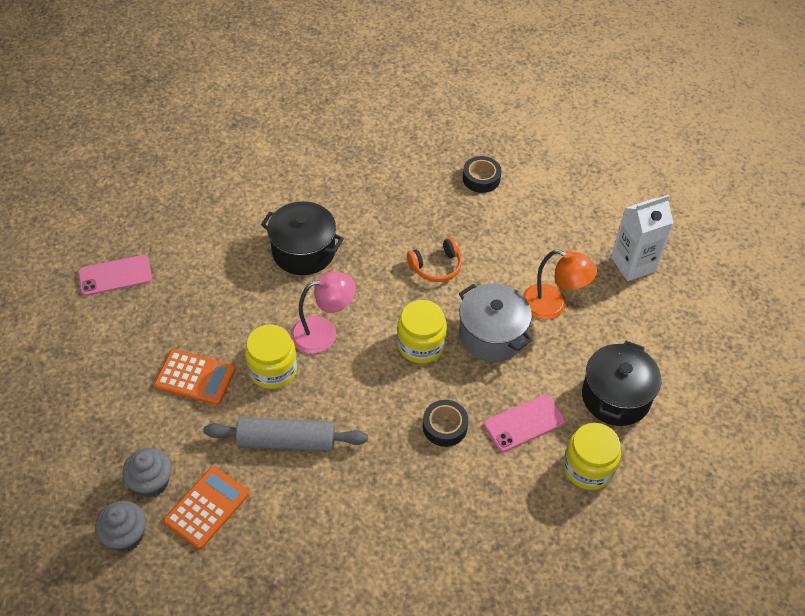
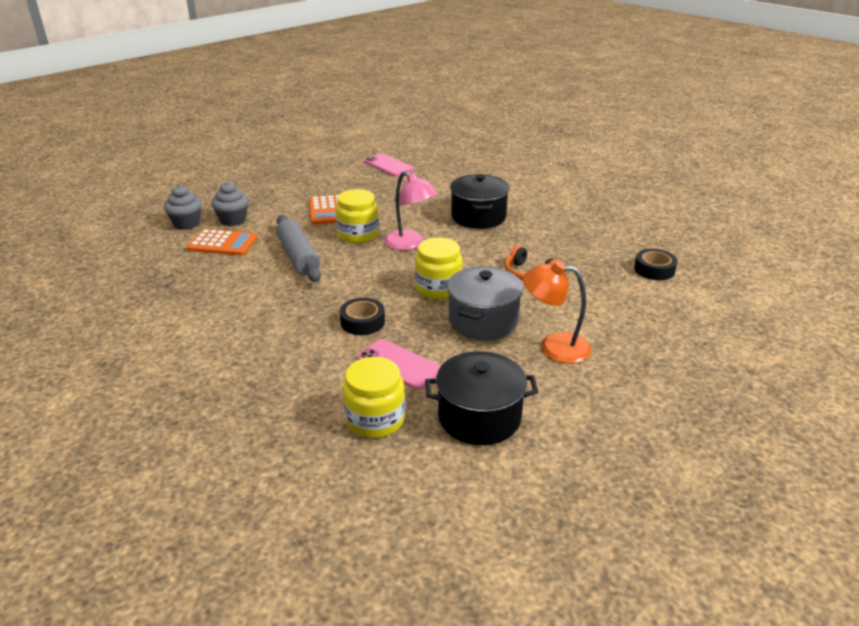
camera: 65 degrees right, 20 degrees down
(553, 305) = (554, 347): orange lamp -> orange lamp turned 105 degrees clockwise
(633, 264) = (668, 386): white carton -> none

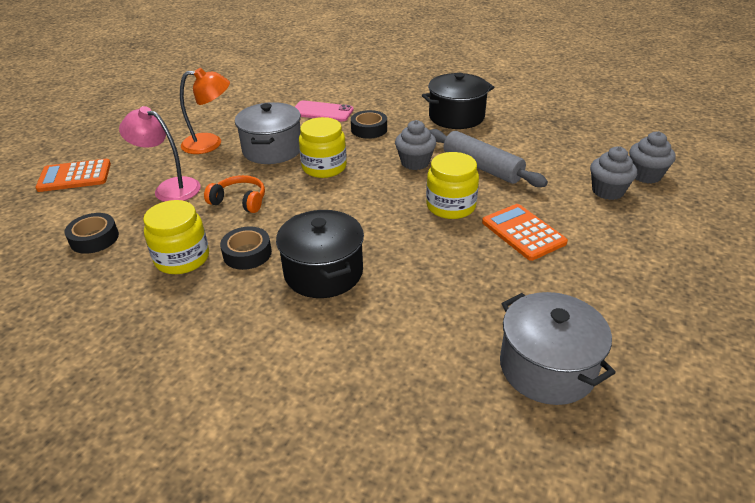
camera: 160 degrees right, 5 degrees up
(222, 243) = (572, 163): orange calculator -> orange calculator (74, 176)
(351, 273) = (415, 162): none -> grey cupcake
(375, 419) = (318, 87): yellow jar -> yellow jar (182, 258)
(388, 165) = (547, 367): pink phone -> grey pot
(410, 244) = (383, 207): pink lamp -> pink lamp (170, 188)
(479, 417) = (257, 99): black pot -> black pot (456, 117)
(528, 236) = (247, 253): none -> black tape

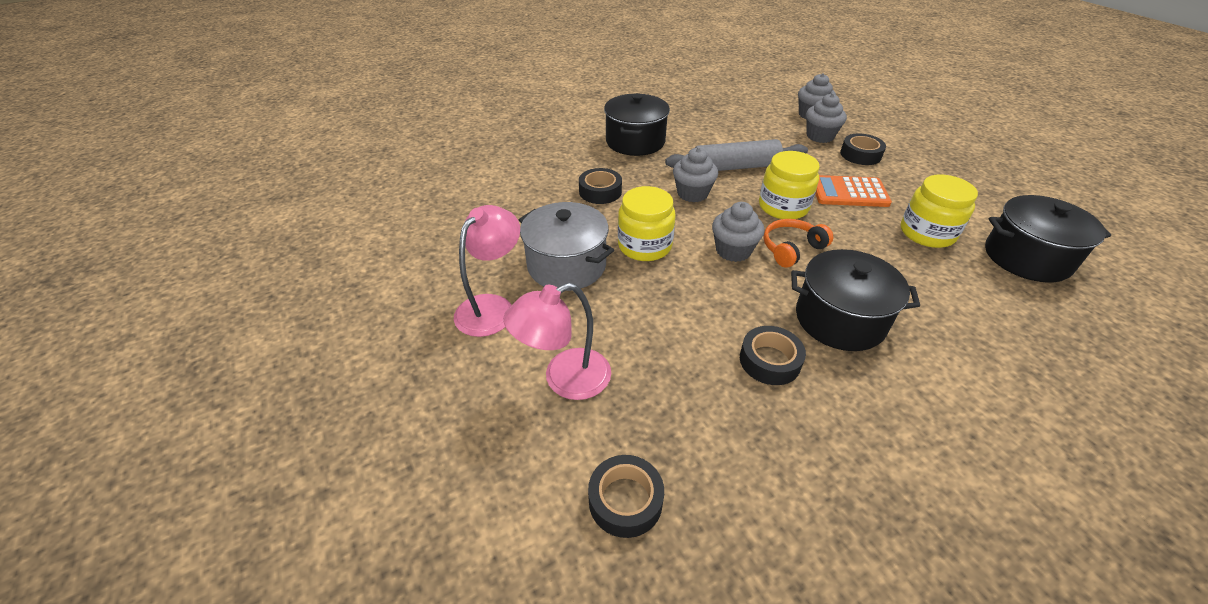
camera: 55 degrees left, 5 degrees up
(74, 176) = (417, 478): orange calculator -> none
(182, 258) = (741, 419): yellow jar -> yellow jar (927, 233)
(210, 143) = (492, 307): orange lamp -> pink lamp
(240, 201) = (655, 329): orange headphones -> orange headphones (791, 248)
(322, 112) = (525, 203): pink phone -> none
(359, 202) = (733, 251): none -> grey cupcake
(547, 367) = (1026, 258): grey pot -> black pot
(608, 222) = (860, 155): none -> black tape

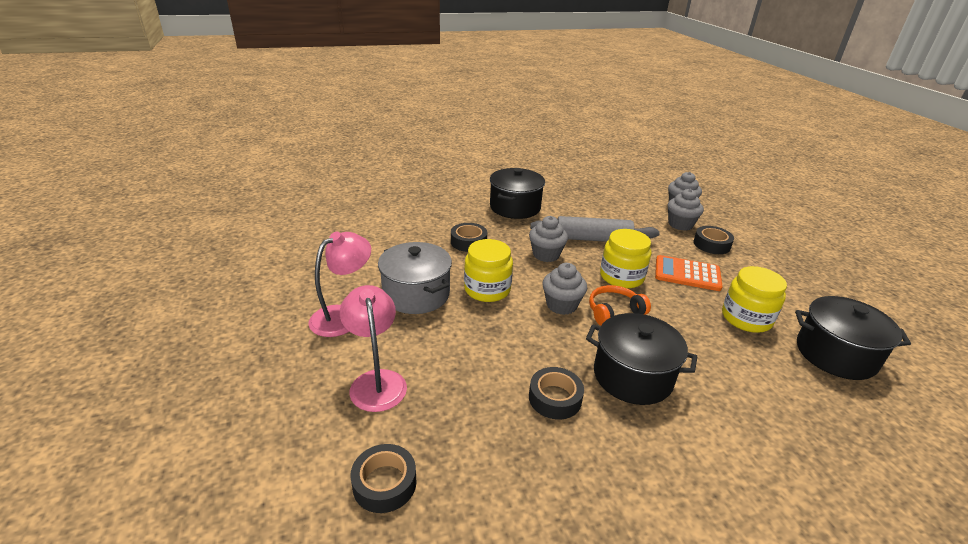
camera: 10 degrees right, 10 degrees down
(565, 379) = (376, 381): pink lamp -> pink lamp turned 90 degrees clockwise

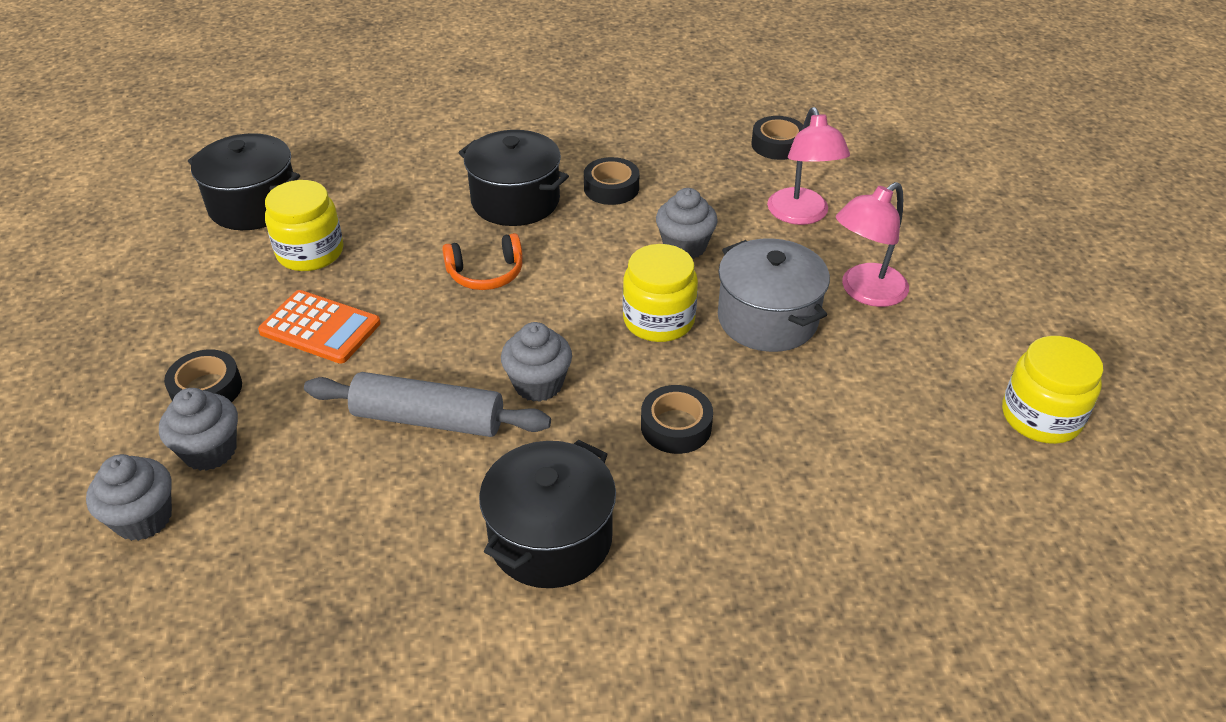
camera: 170 degrees left, 10 degrees up
(561, 305) = (555, 288): grey cupcake -> grey cupcake (684, 247)
(621, 277) = (434, 329): yellow jar -> yellow jar (1041, 417)

